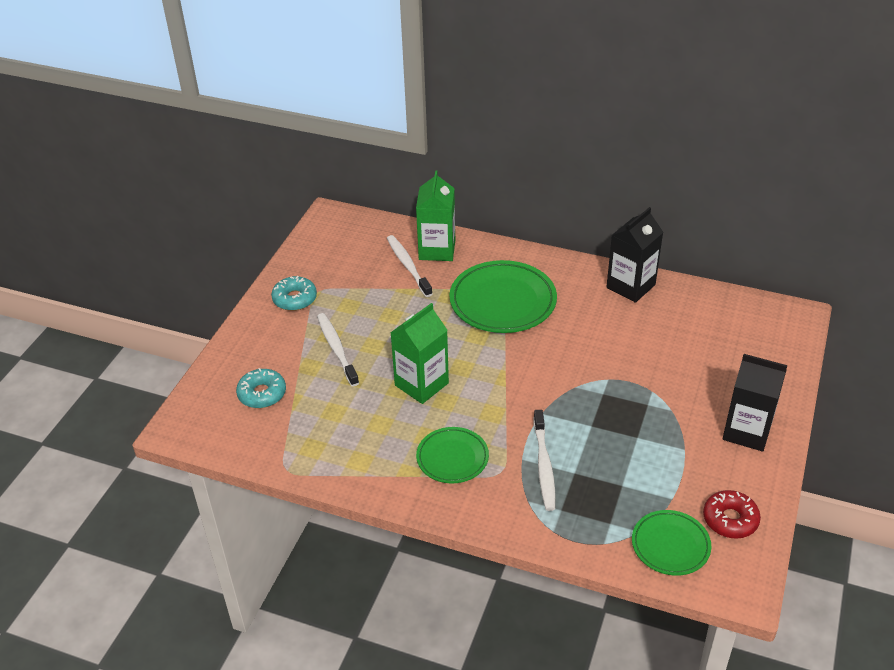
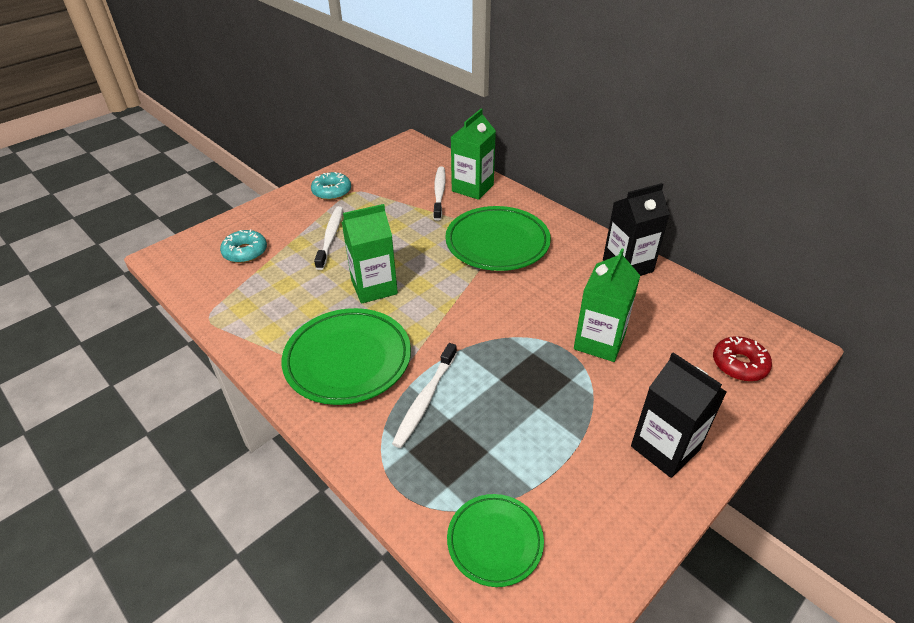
camera: 25 degrees right, 0 degrees up
(452, 458) = (348, 360): green plate -> green plate, size x1.70
(649, 365) = (599, 342): none -> green carton
(730, 519) = (583, 542): red donut -> red donut (739, 364)

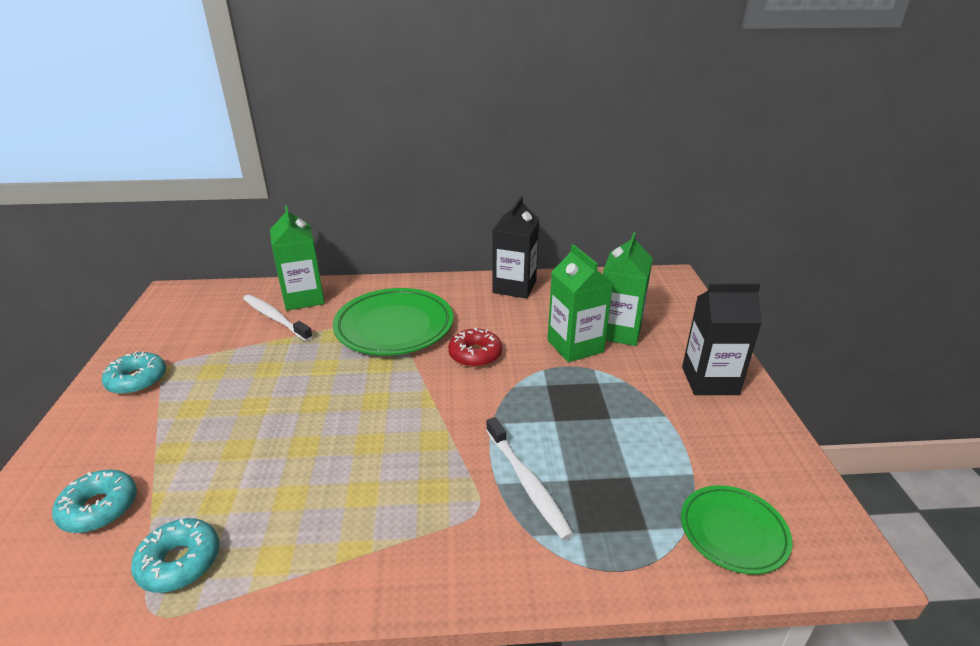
camera: 50 degrees left, 10 degrees down
(240, 302) = (179, 562): none -> turquoise donut
(330, 237) = (206, 421): white toothbrush -> none
(348, 360) = (407, 511): green plate -> none
(374, 287) = (332, 432): green carton -> green carton (618, 331)
(739, 364) = (664, 305): red donut -> red donut (475, 354)

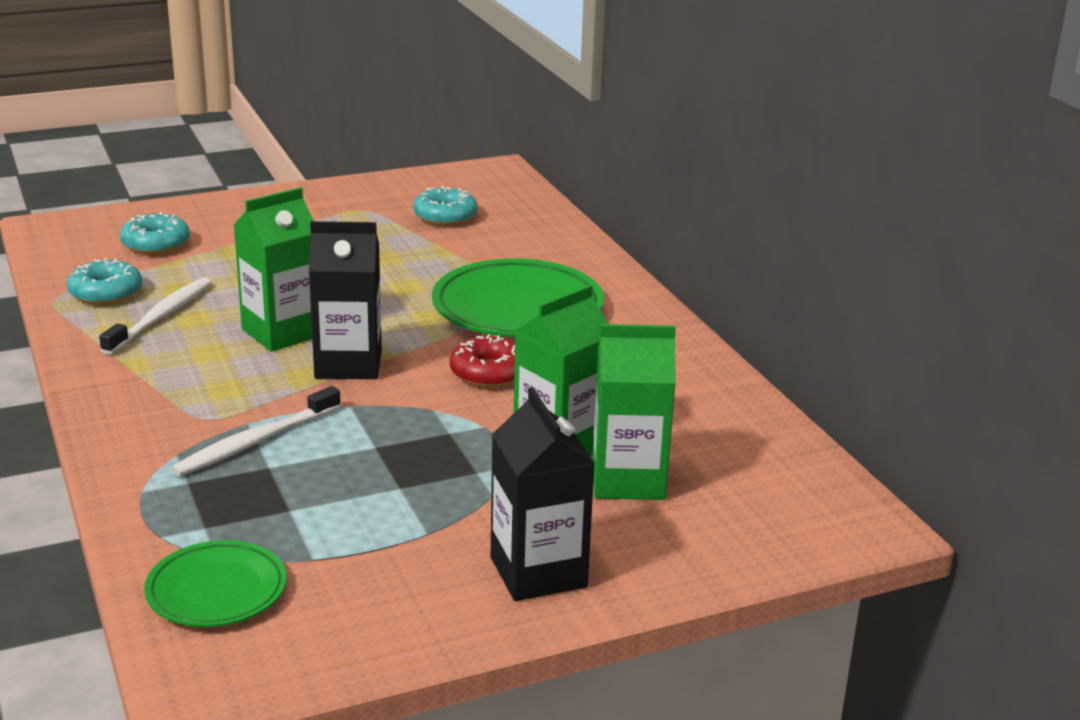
camera: 70 degrees right, 5 degrees down
(137, 380) = (330, 203): turquoise donut -> turquoise donut (445, 216)
(275, 318) = (486, 235): white toothbrush -> white toothbrush (161, 317)
(303, 298) = (543, 240): green carton -> green carton (282, 332)
(514, 287) = (695, 376): black carton -> black carton (348, 364)

